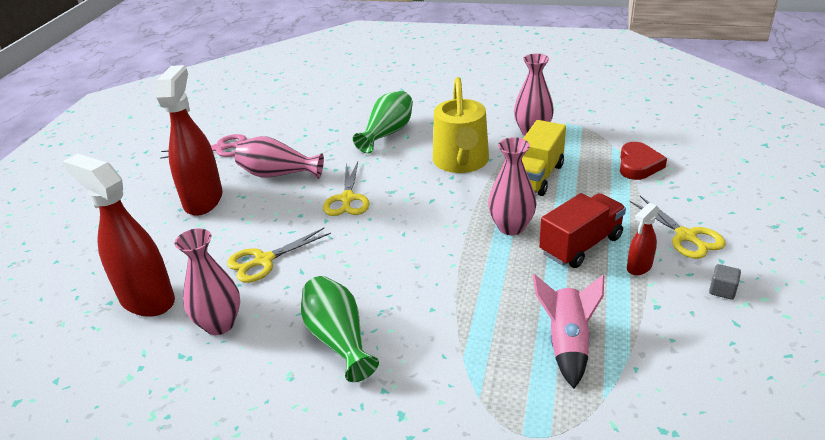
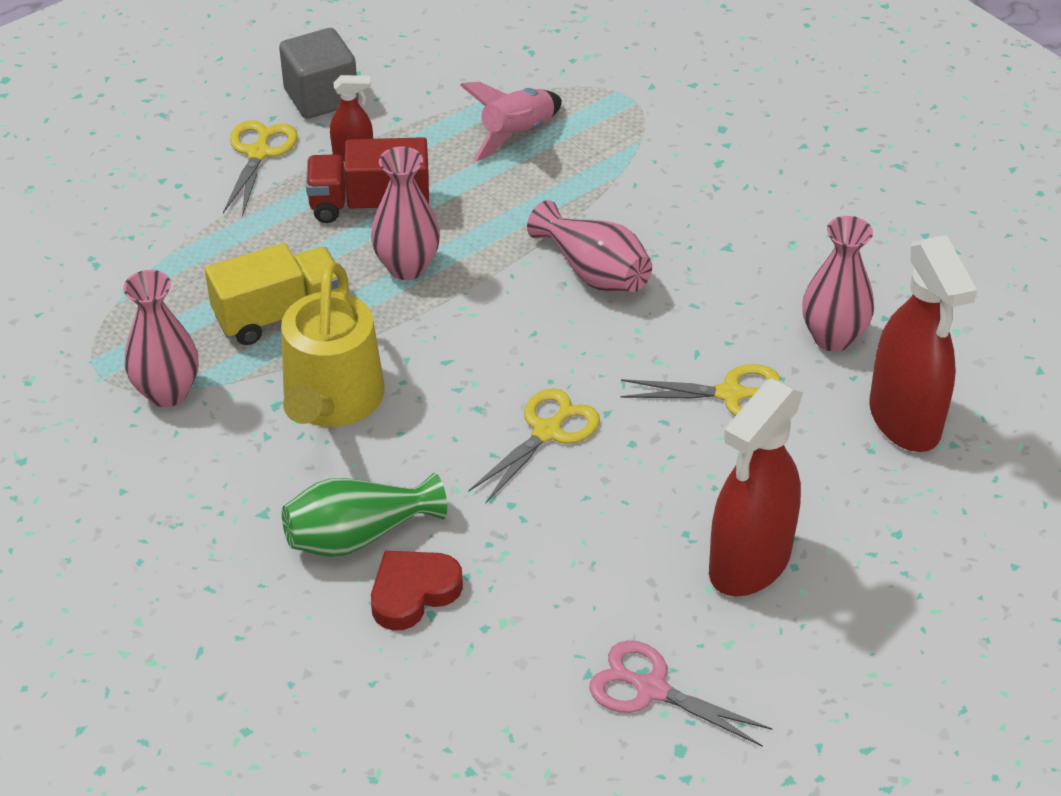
camera: 145 degrees left, 10 degrees up
(278, 174) = (602, 549): pink vase -> pink vase (594, 272)
(338, 339) = (719, 251): green vase -> none
(461, 162) = (331, 401): yellow watering can -> yellow watering can turned 150 degrees clockwise
(638, 165) = (145, 255): red heart -> red heart (413, 592)
(722, 290) = (321, 97): grey cube -> grey cube, size x2.21

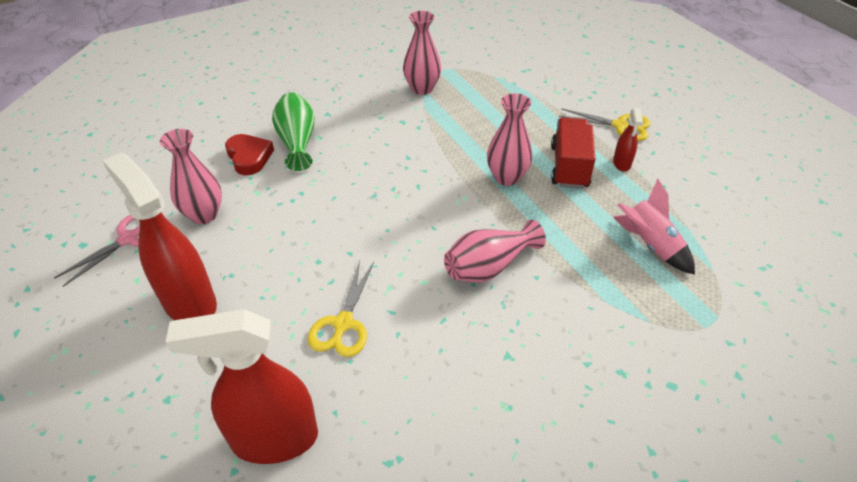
camera: 100 degrees right, 0 degrees up
(279, 315) = (473, 126): yellow truck -> none
(321, 97) = (682, 154): grey cube -> none
(331, 401) = (399, 140): yellow watering can -> none
(547, 432) = (343, 222): yellow scissors -> none
(833, 338) = (384, 408): pink vase -> pink vase (204, 215)

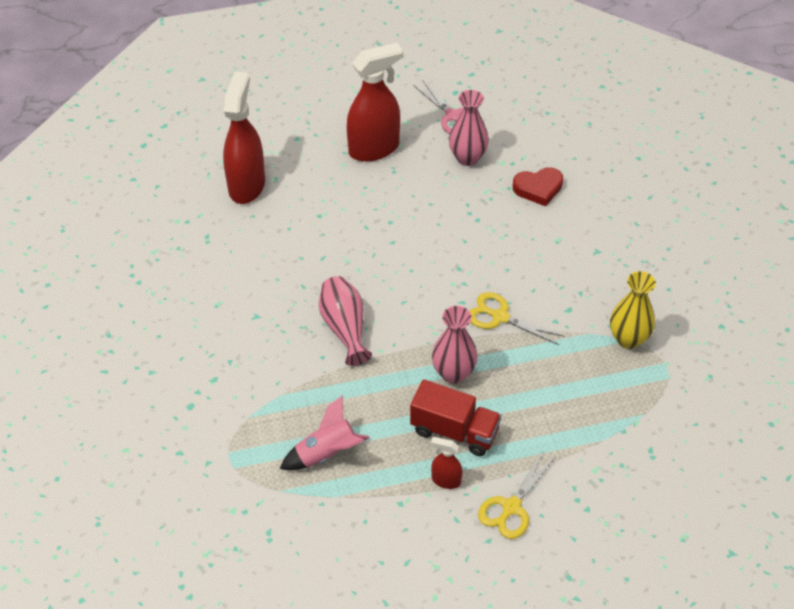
camera: 105 degrees right, 5 degrees up
(297, 142) = (553, 223): green vase -> none
(343, 324) = (322, 228): yellow scissors -> yellow scissors (500, 317)
(422, 88) = (628, 339): pink vase -> yellow vase

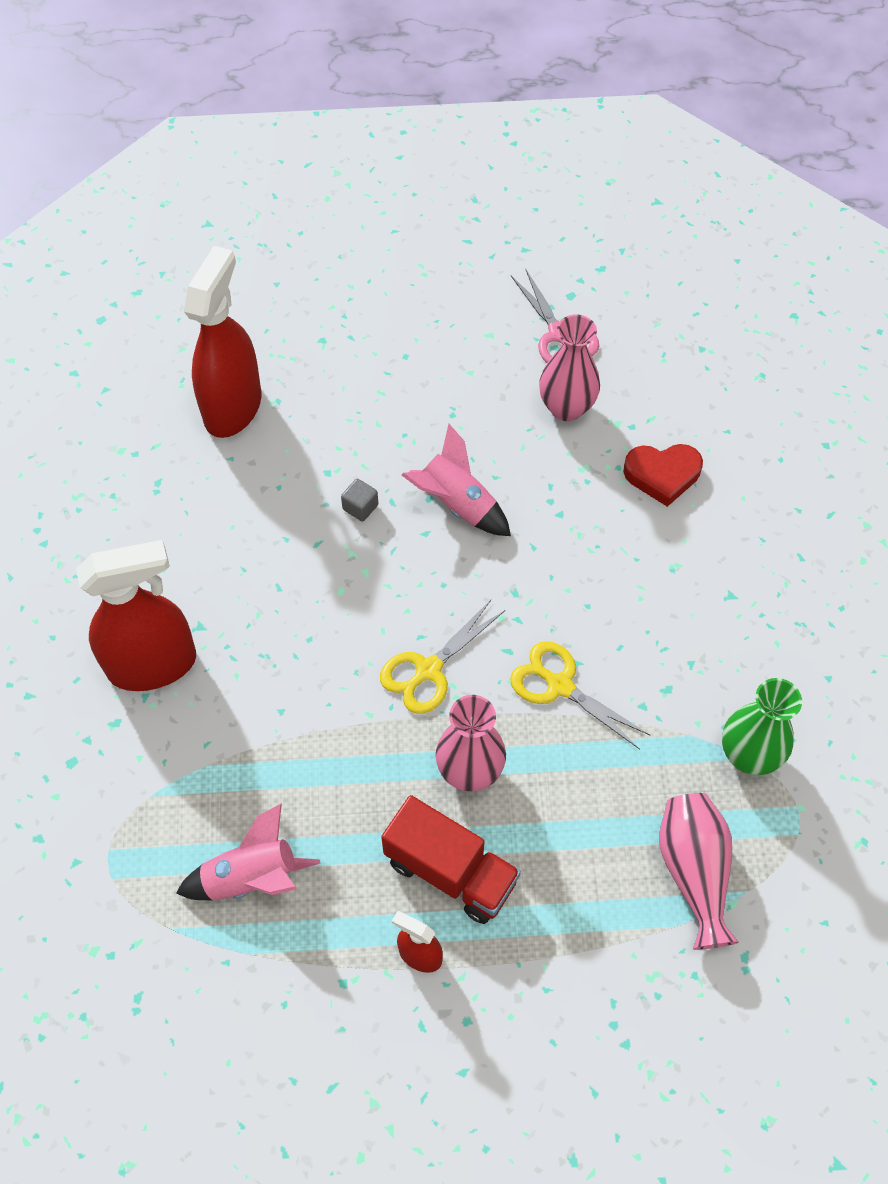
camera: 10 degrees right, 10 degrees up
(345, 328) = (324, 667): pink vase -> pink vase (694, 872)
(346, 233) = (360, 507): none -> grey cube
(374, 149) = (431, 373): red spray bottle -> red spray bottle (153, 665)
(409, 223) = (457, 504): none -> pink rocket
(511, 507) = (509, 1020): yellow scissors -> yellow scissors (428, 670)
(628, 339) = (749, 755): yellow vase -> green vase

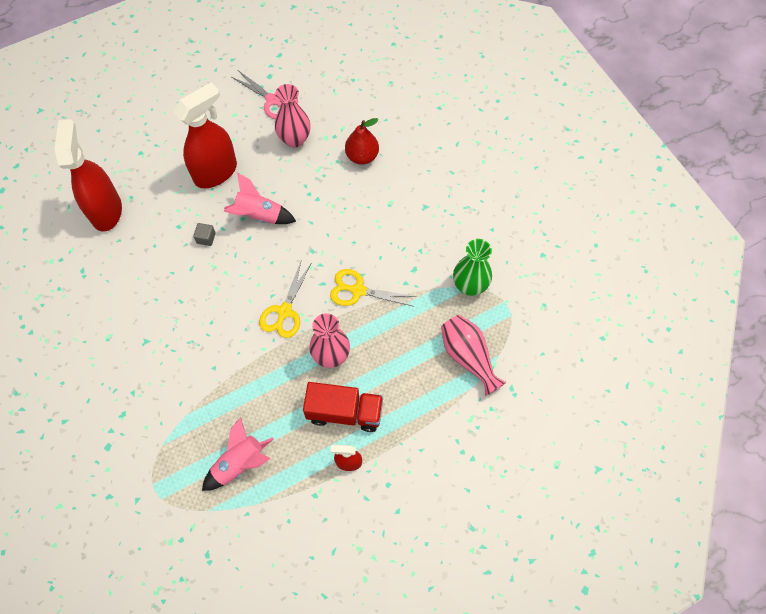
camera: 25 degrees left, 5 degrees up
(153, 665) = (129, 373): red spray bottle -> red spray bottle (216, 172)
(662, 475) = (362, 156): red heart -> red pear

